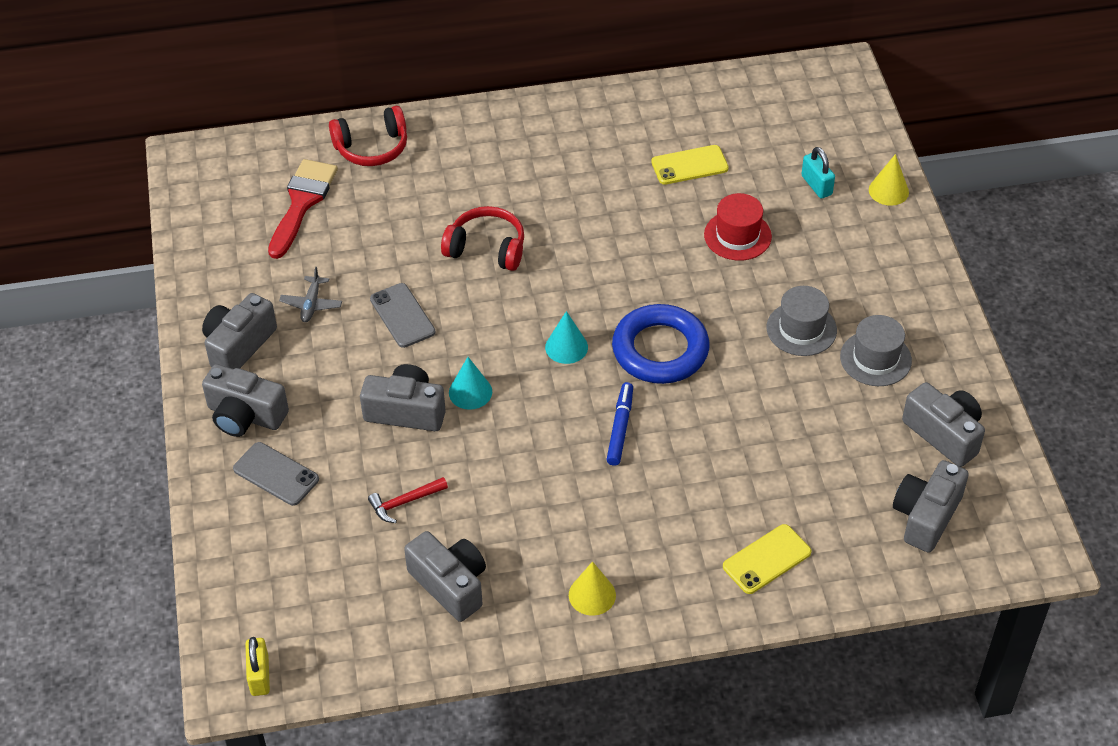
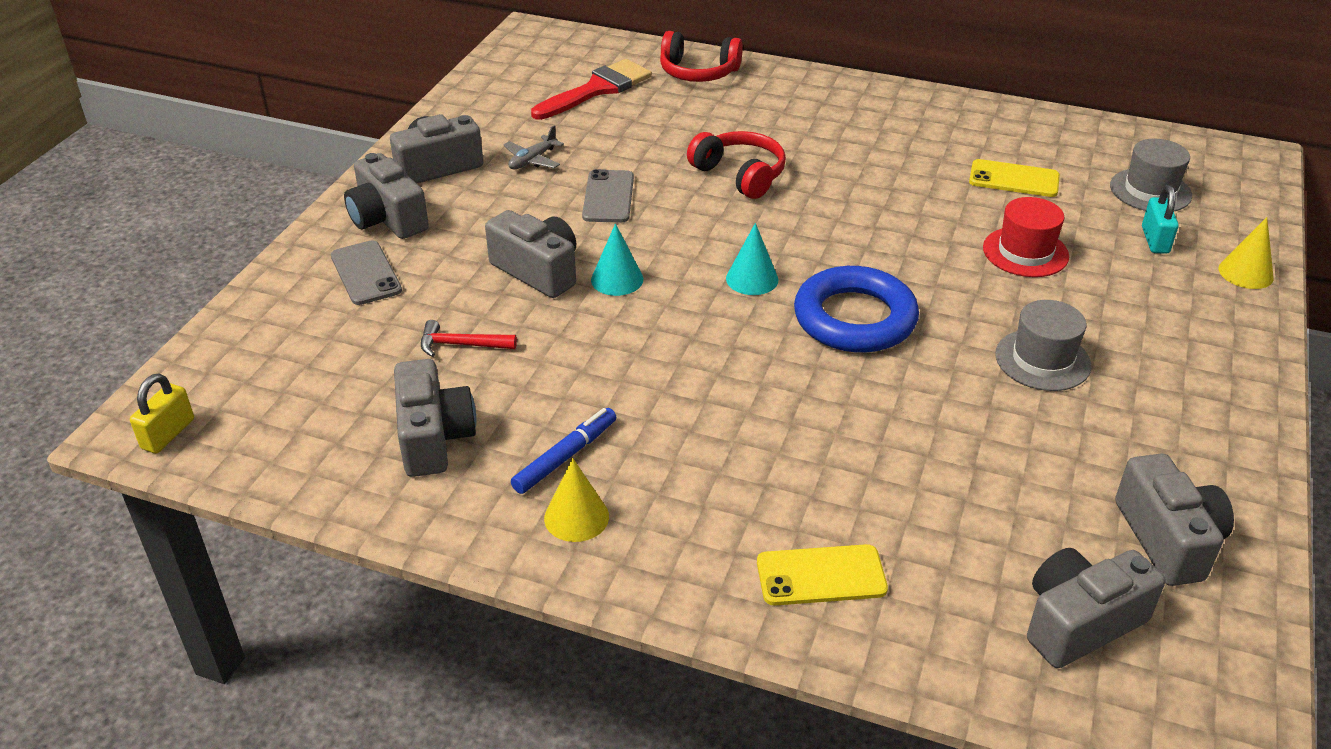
camera: 30 degrees right, 10 degrees down
(620, 428) = (750, 370): blue marker -> blue marker (565, 457)
(875, 358) = (1121, 423): grey hat -> grey hat (1150, 190)

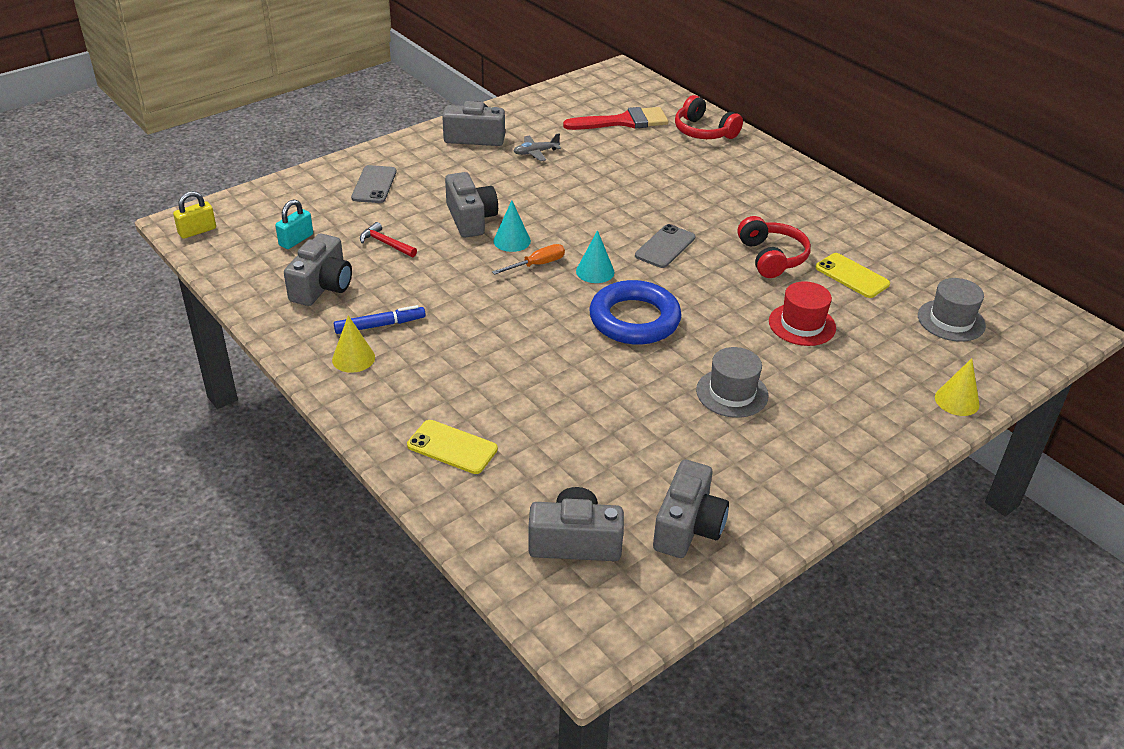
camera: 30 degrees right, 0 degrees up
(387, 219) = (416, 158): grey camera -> none
(608, 197) = (559, 190): grey phone -> grey phone (665, 247)
(678, 297) = (537, 265): none -> orange screwdriver
(740, 175) = (658, 206): red headphones -> red headphones (771, 257)
(1155, 240) = (911, 353): turquoise padlock -> turquoise padlock (296, 240)

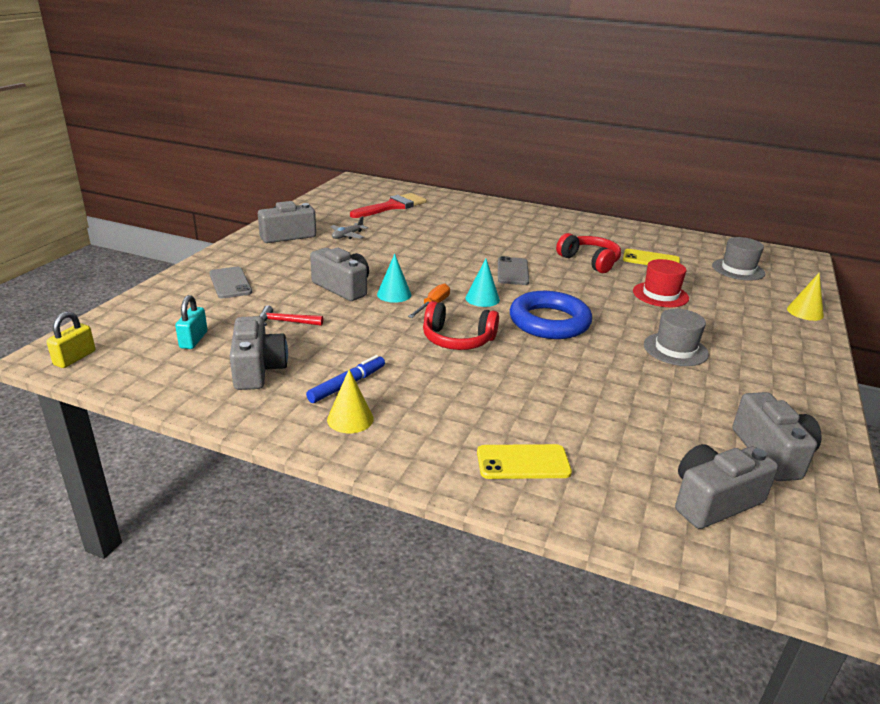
camera: 30 degrees left, 10 degrees down
(704, 131) = (455, 202): red headphones -> red headphones (457, 339)

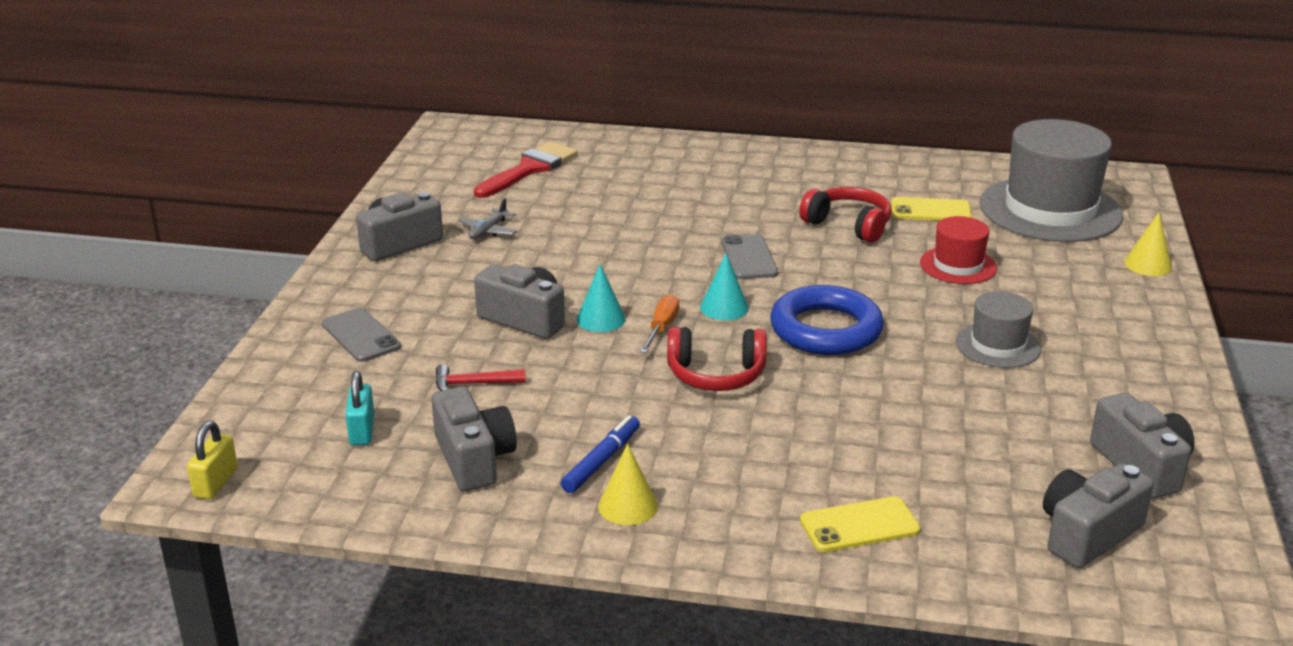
camera: 10 degrees left, 0 degrees up
(738, 269) = (1050, 210): grey hat -> grey hat, size x1.97

